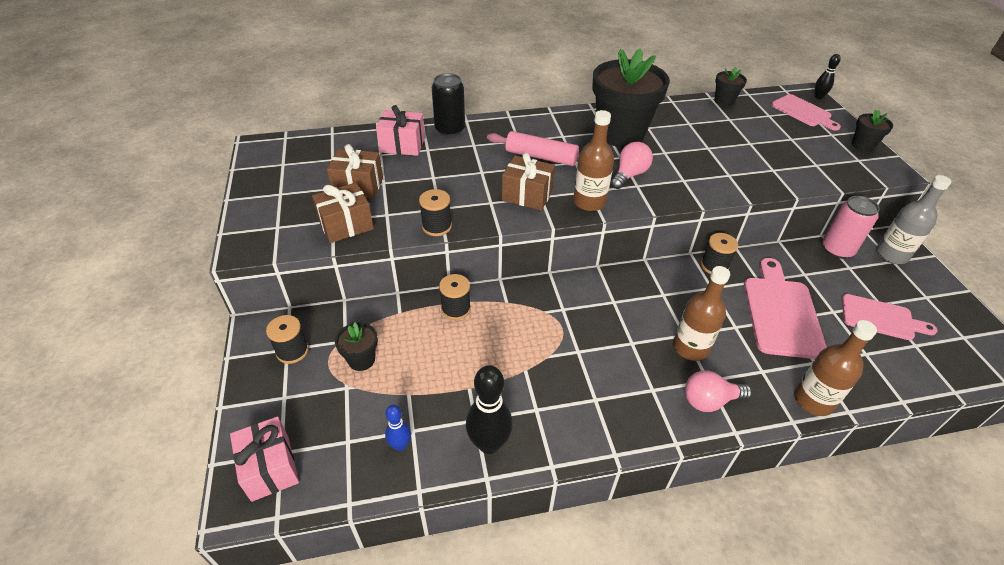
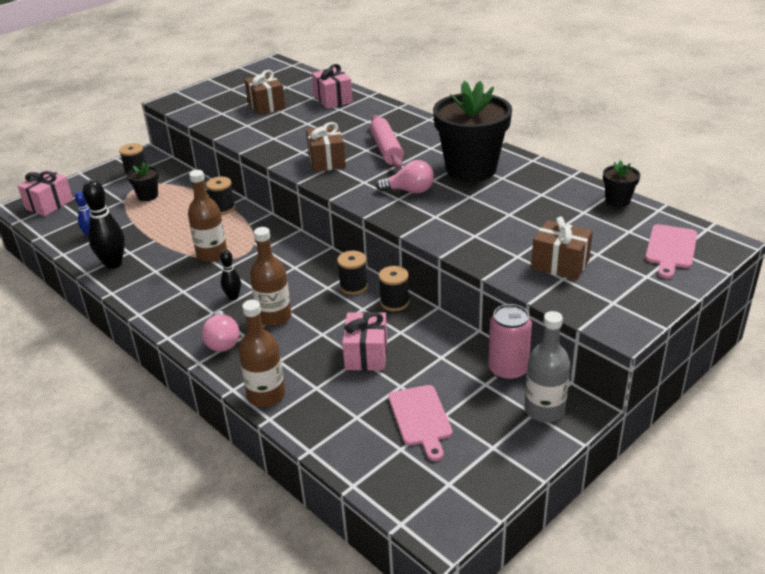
camera: 60 degrees right, 10 degrees down
(346, 225) = (221, 118): brown gift -> brown gift (560, 264)
(437, 226) = (252, 144): black spool -> black spool (353, 286)
(450, 129) = (376, 106): black can -> none
(589, 202) = (348, 186): brown bottle -> brown bottle (212, 254)
(709, 400) = (222, 341): pink light bulb -> pink light bulb turned 150 degrees counterclockwise
(781, 312) = (366, 354): pink cutting board -> pink gift
(818, 97) = (727, 251): black bowling pin -> black bowling pin (233, 297)
(862, 145) = (650, 300): black flower pot -> none

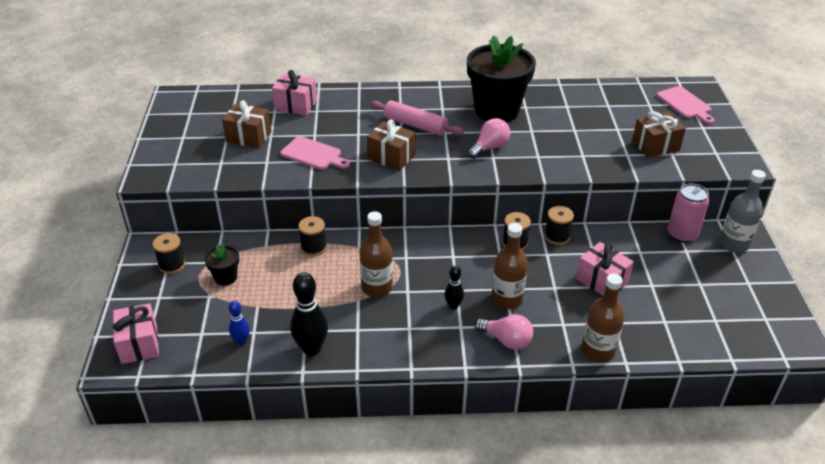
camera: 50 degrees left, 5 degrees up
(421, 418) = (694, 295): pink cutting board -> pink cutting board (313, 154)
(617, 200) = (611, 88): black flower pot -> none

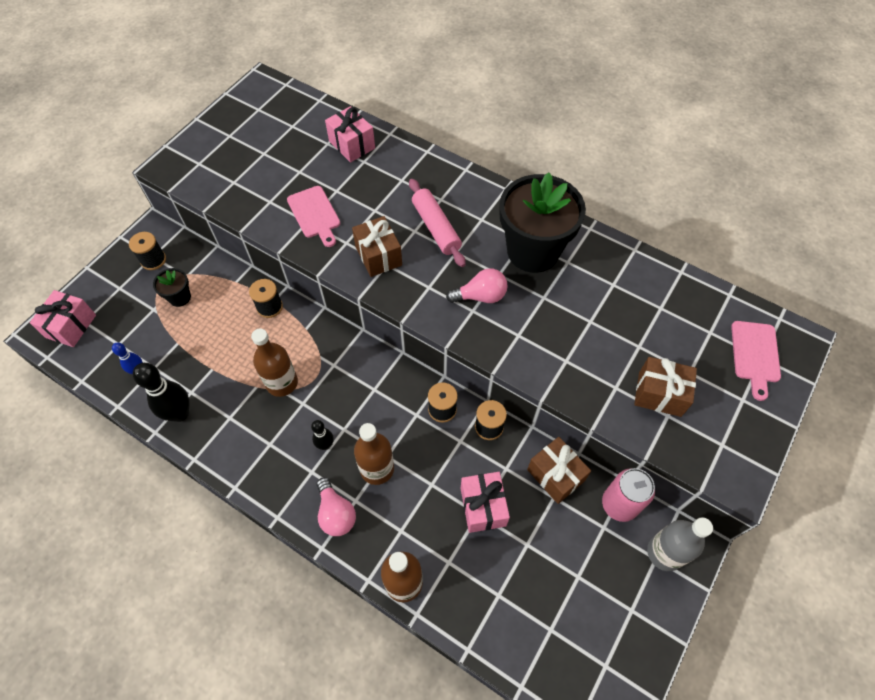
camera: 35 degrees right, 20 degrees up
(249, 137) = (280, 163): brown gift -> brown gift (555, 475)

